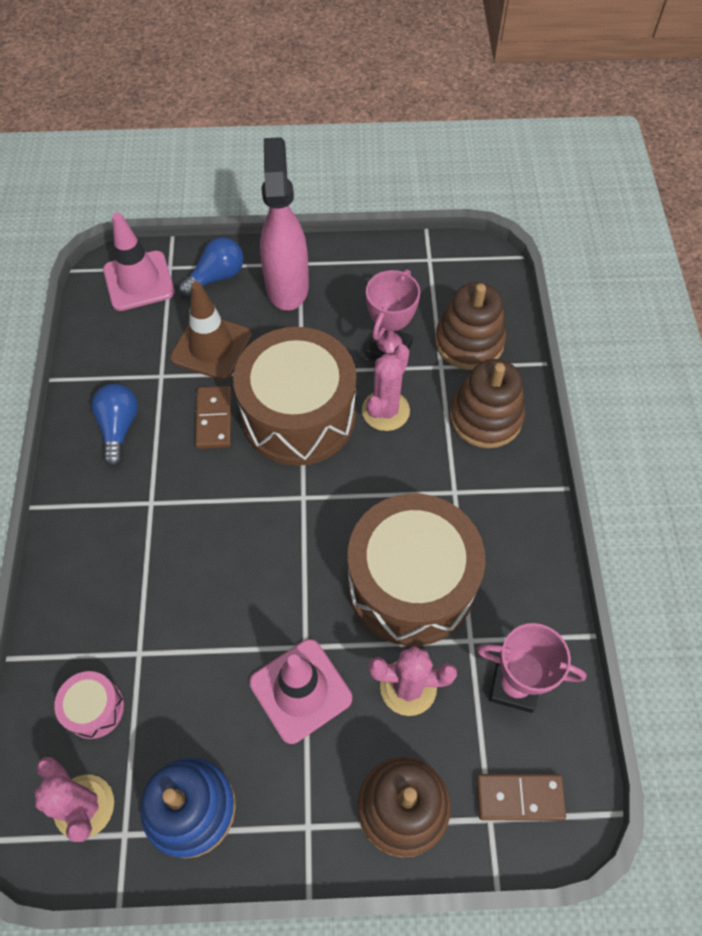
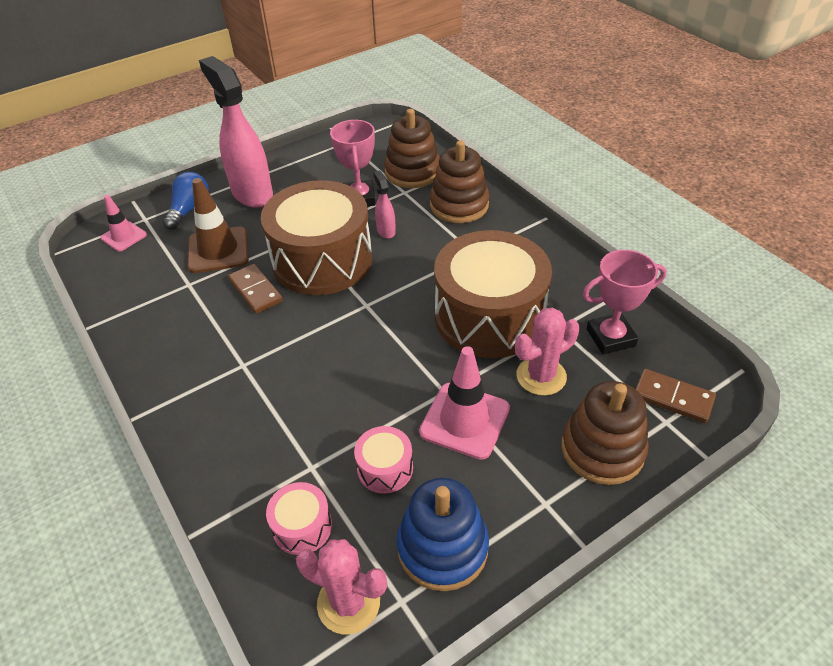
camera: 30 degrees left, 15 degrees down
(119, 428) = (176, 331): blue light bulb -> none
(139, 281) = (124, 236): pink traffic cone -> pink traffic cone, size x0.61
(197, 695) = (385, 468): none -> pink drum
(385, 411) = (386, 231): pink cactus -> pink spray bottle
(519, 797) = (673, 398): brown domino -> brown domino turned 60 degrees clockwise

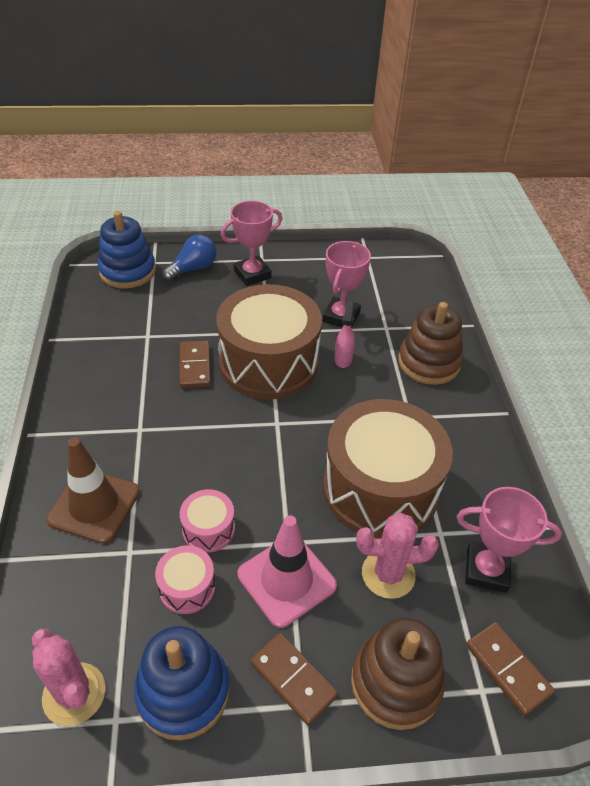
camera: 25 degrees right, 0 degrees up
(124, 236) = (128, 271): pink traffic cone -> blue stacking toy
(218, 250) = (190, 315): brown traffic cone -> brown traffic cone (94, 505)
(252, 193) = (252, 274): pink spray bottle -> pink trophy
(302, 526) = (86, 602): pink drum -> pink drum (208, 529)
(412, 172) = (407, 311): brown stacking toy -> none
(524, 490) = (293, 679): none -> brown domino

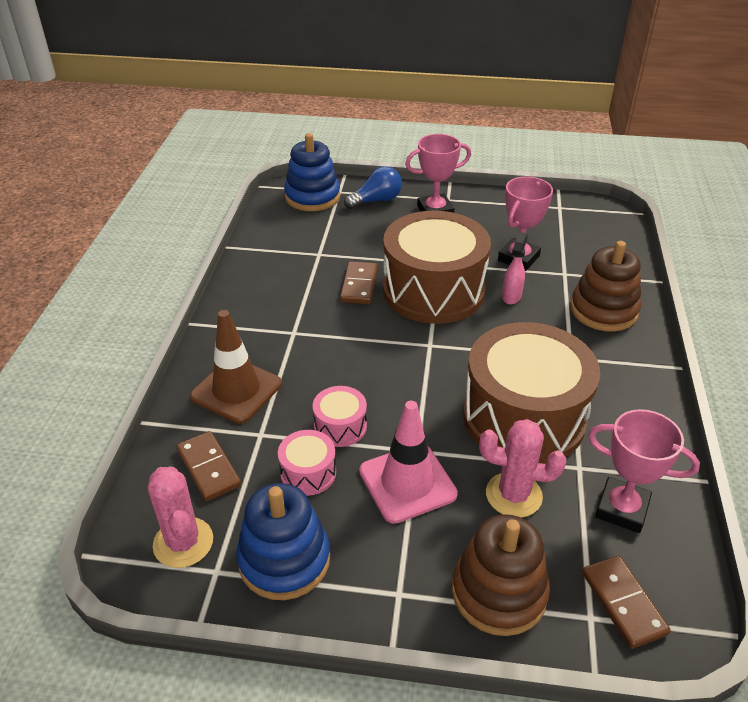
camera: 15 degrees right, 5 degrees down
(293, 679) = (394, 570): brown domino -> brown domino (208, 468)

